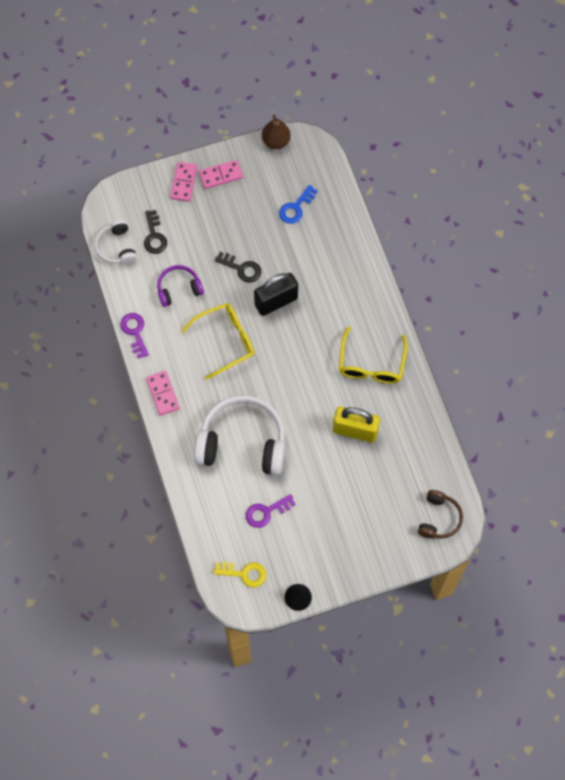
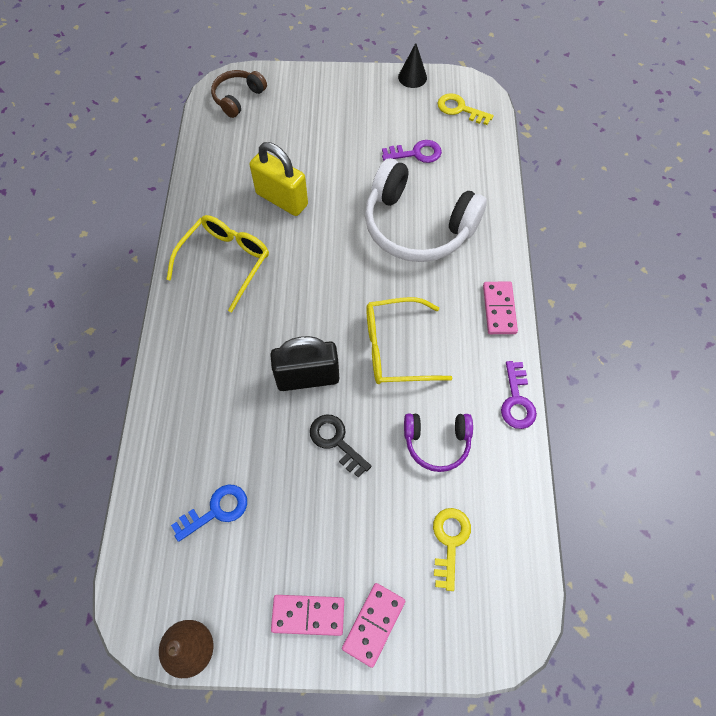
camera: 160 degrees left, 5 degrees down
(116, 247) = (514, 543): white headphones -> none
(154, 236) = (449, 541): black key -> yellow key

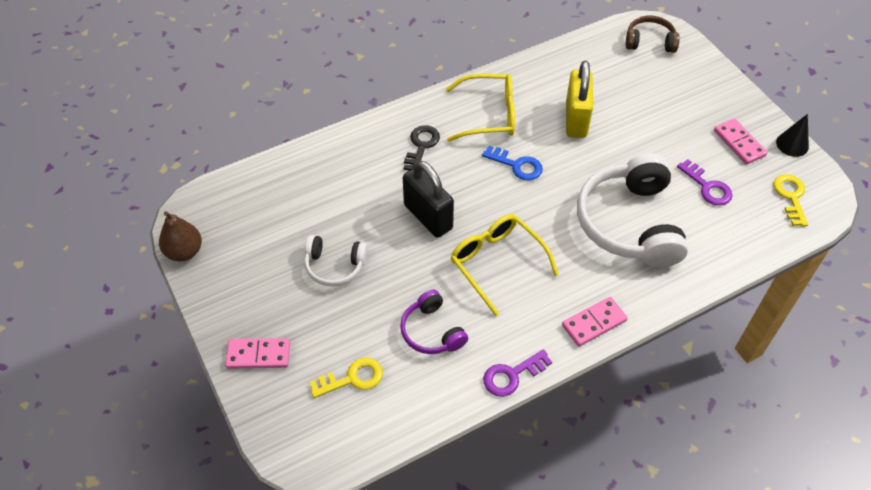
camera: 60 degrees right, 10 degrees down
(216, 510) = (287, 215): blue key -> blue key (517, 165)
(308, 615) = (243, 309): pink domino -> pink domino (739, 143)
(311, 493) = (335, 266): none -> white headphones
(336, 441) = (387, 261): black key -> black key (421, 145)

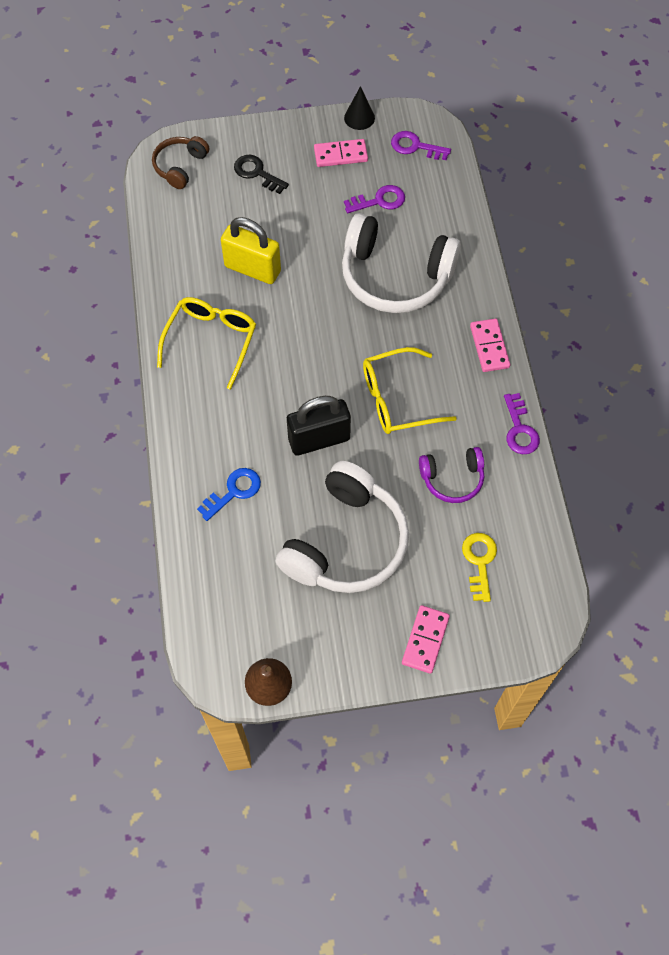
camera: 70 degrees left, 10 degrees up
(335, 266) = (346, 542): white headphones -> white headphones, size x1.93
(421, 145) = (224, 416): black key -> black key (256, 173)
(517, 165) = (288, 340): blue key -> blue key (234, 491)
(790, 196) = (415, 146): yellow key -> purple key

